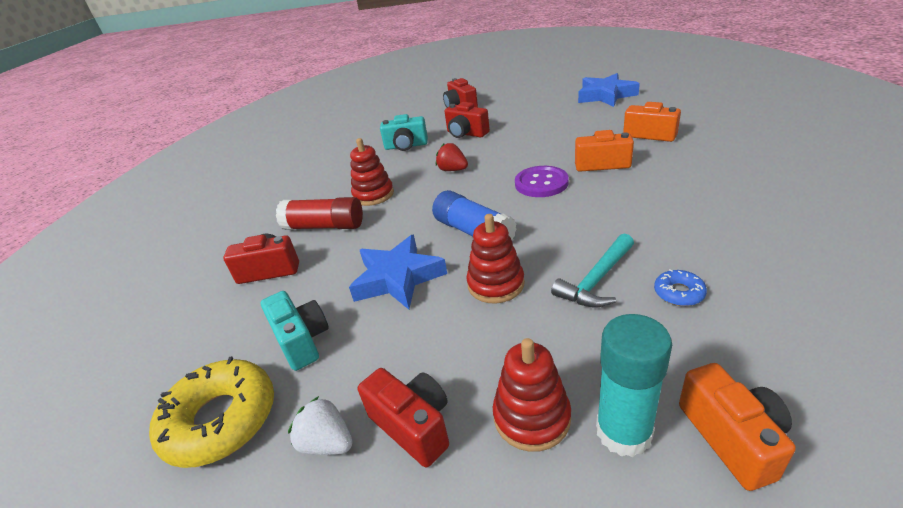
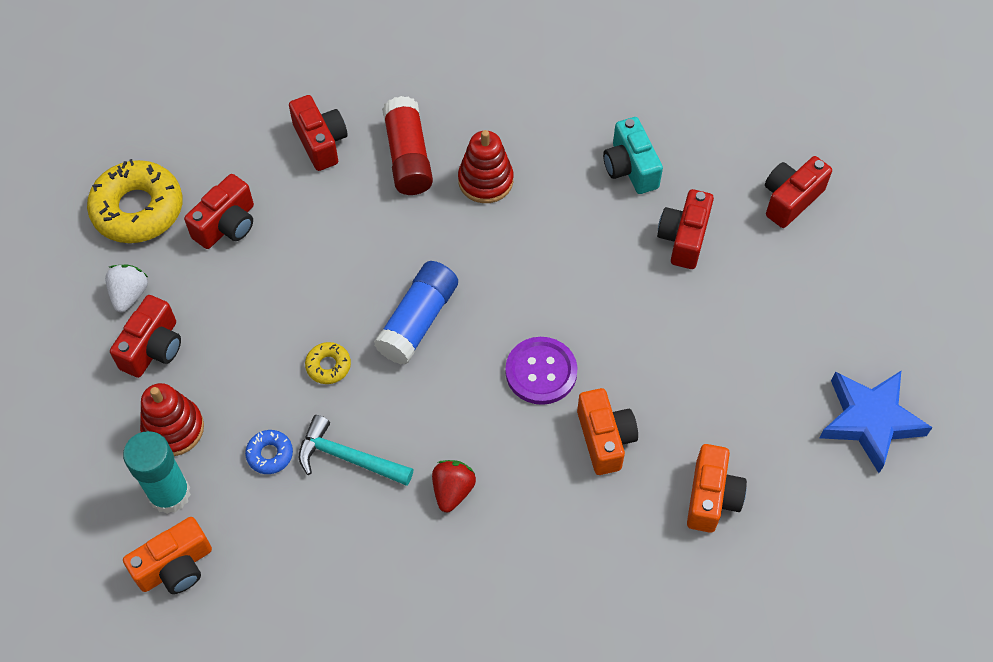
camera: 65 degrees right, 25 degrees up
(302, 341) = (227, 225): turquoise camera -> red camera
(398, 278) = (325, 272): blue star -> none
(453, 170) = (564, 254): red strawberry -> red strawberry (452, 490)
(496, 284) = (328, 366): red stacking toy -> yellow donut
(679, 293) = (338, 533): blue donut -> blue donut (270, 454)

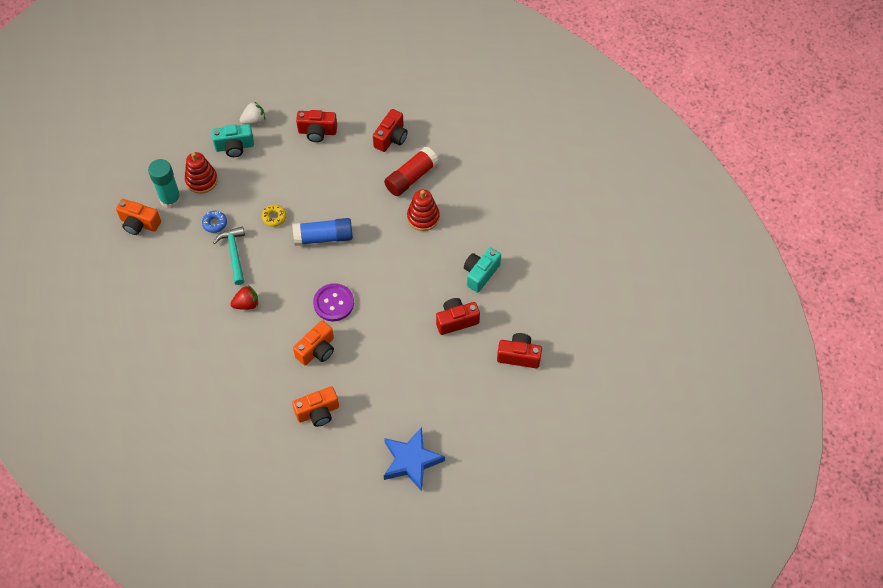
camera: 55 degrees right, 0 degrees up
(138, 209) = (299, 94): yellow donut -> none
(153, 348) = (234, 147): red camera -> turquoise camera

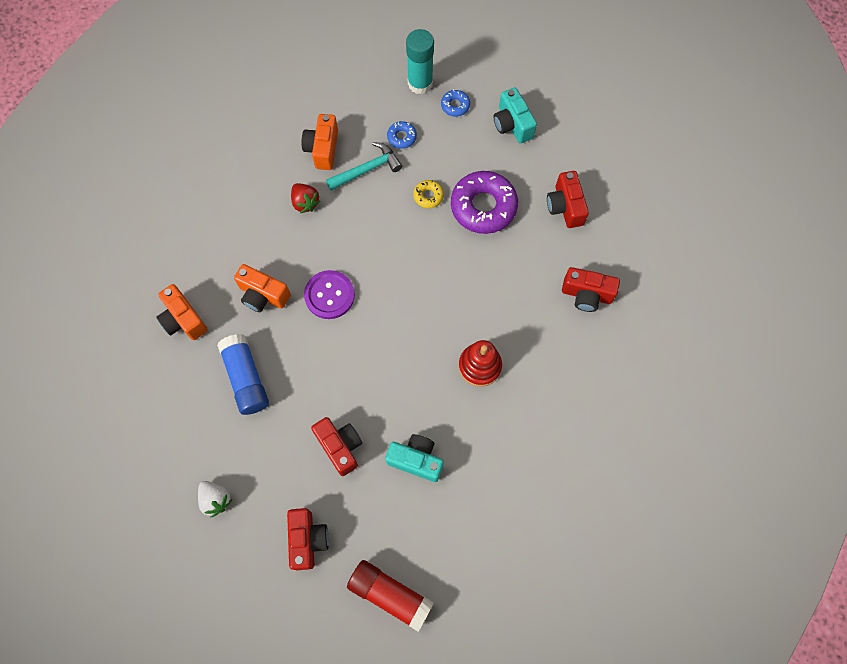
camera: 75 degrees right, 10 degrees up
(139, 224) = (379, 64): orange camera -> orange camera (323, 149)
(201, 180) = (455, 105): red stacking toy -> blue donut
(254, 120) = (556, 133): white strawberry -> white strawberry (216, 499)
(297, 183) = (483, 206): none -> purple donut
(323, 237) = (416, 258): blue glue stick -> blue glue stick (246, 378)
(411, 177) = (535, 335): red glue stick -> red glue stick (390, 594)
(411, 461) = (140, 442): blue star -> none

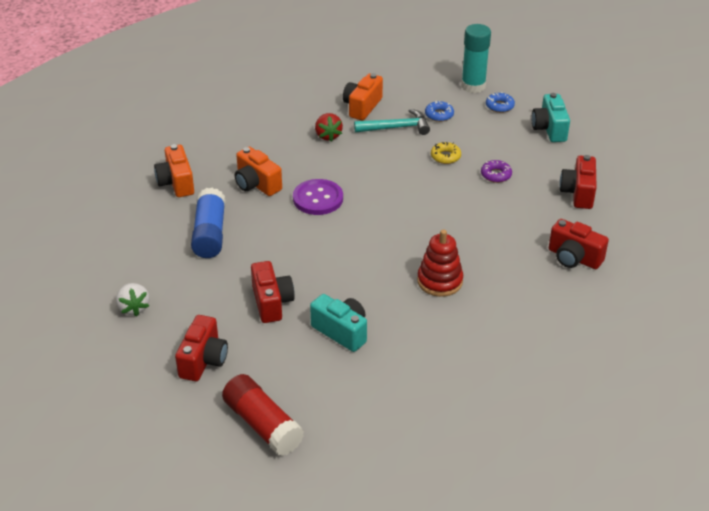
camera: 20 degrees right, 30 degrees down
(483, 206) = (496, 175): purple donut -> purple donut, size x0.46

